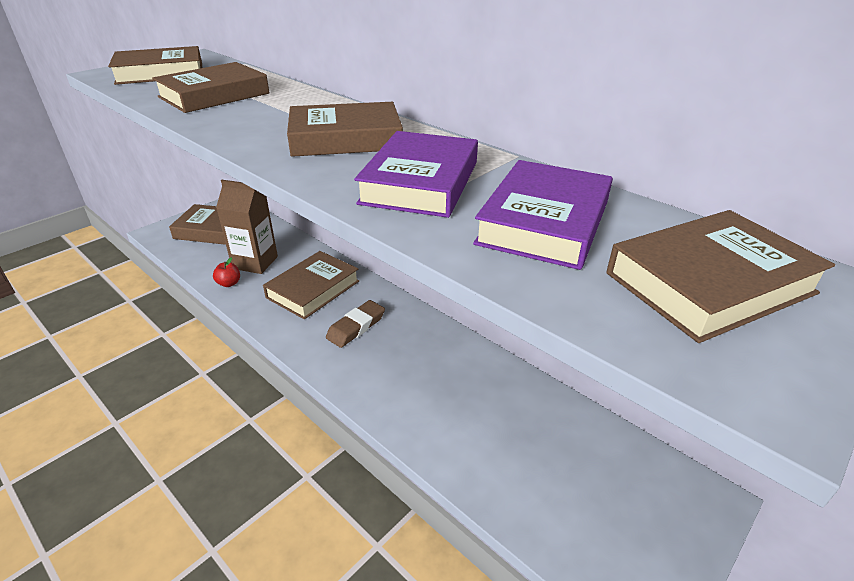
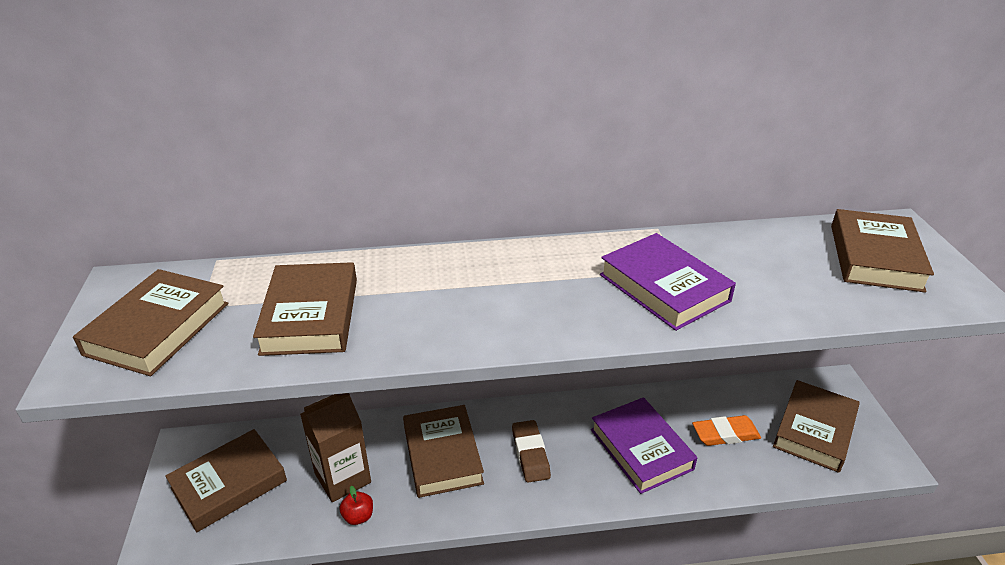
camera: 50 degrees left, 0 degrees up
(345, 138) = (537, 285): brown book -> brown book (814, 430)
(510, 432) = (725, 434): none -> orange eraser
(544, 222) = (768, 270): purple book -> purple book (641, 449)

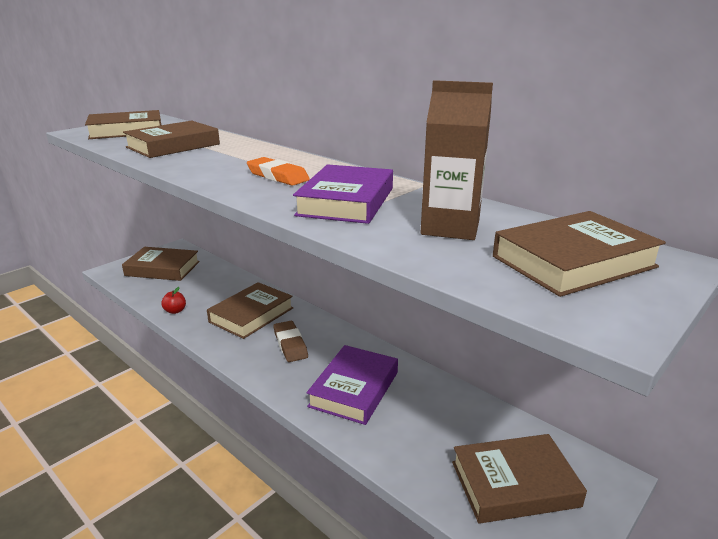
camera: 50 degrees right, 10 degrees down
(343, 478) = (199, 294): brown carton -> brown carton (450, 227)
(530, 454) = (290, 344): brown eraser -> brown eraser turned 60 degrees counterclockwise
(725, 434) = (429, 427): orange eraser -> orange eraser (278, 176)

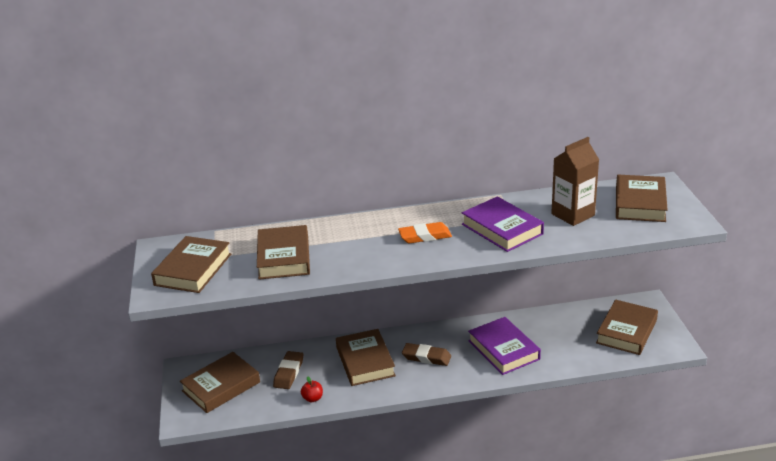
camera: 50 degrees left, 5 degrees up
(203, 287) = (289, 373): none -> brown eraser

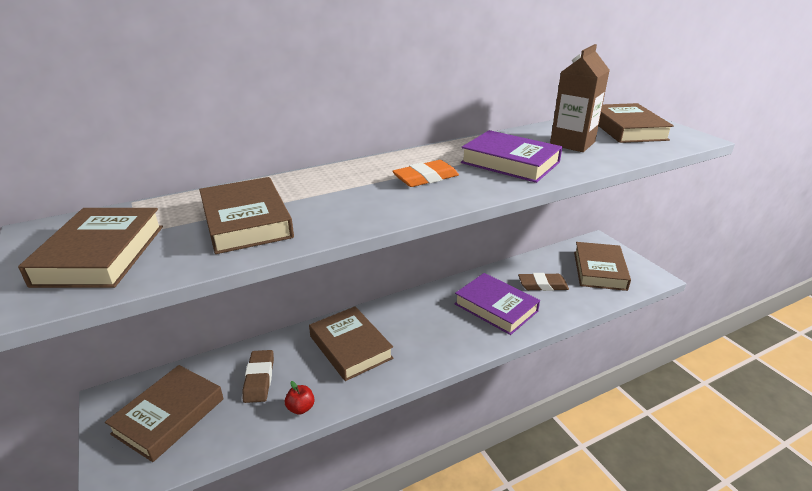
camera: 20 degrees left, 0 degrees up
(426, 357) = (418, 329): brown eraser -> brown eraser (542, 285)

